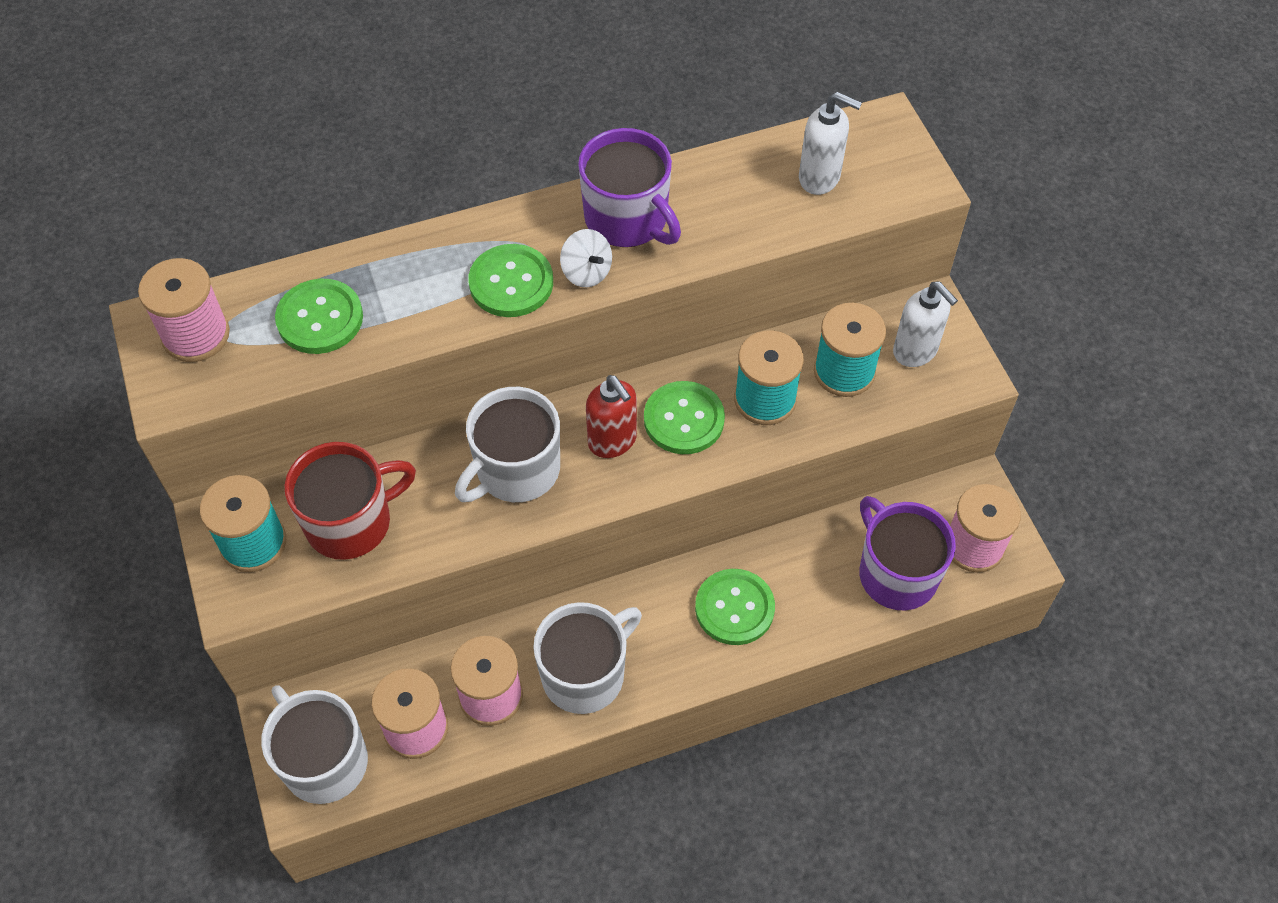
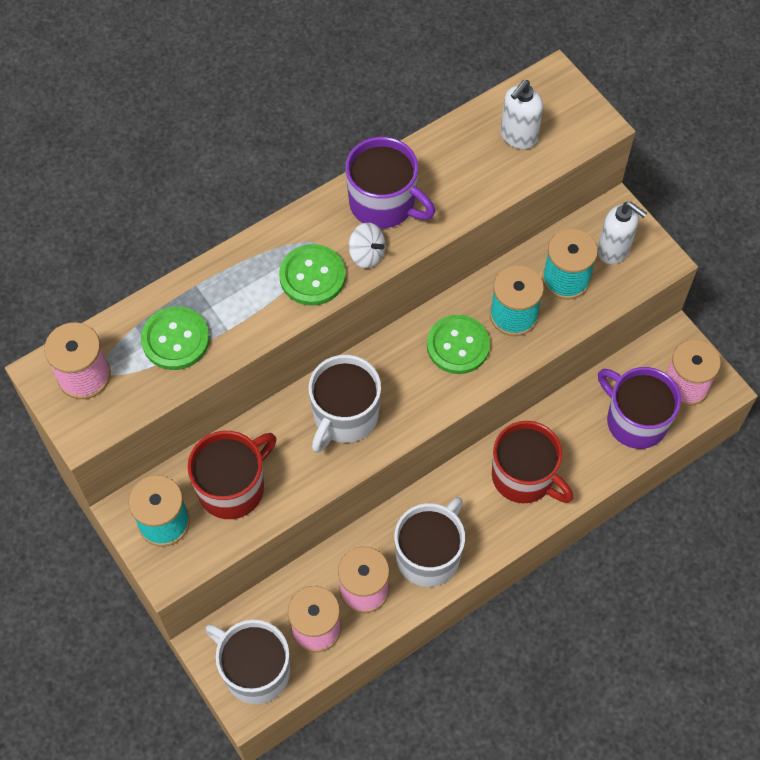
camera: 15 degrees left, 5 degrees up
(612, 441) = (410, 375): red soap dispenser -> none
(734, 608) = (524, 477): green button -> red mug
(820, 178) = (518, 136): white soap dispenser -> white soap dispenser turned 120 degrees clockwise

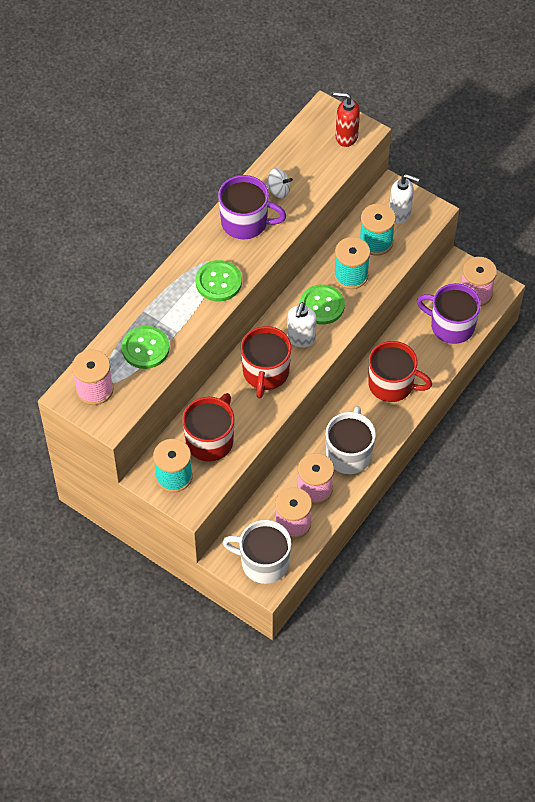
camera: 20 degrees left, 5 degrees down
(344, 416) = (265, 373): white mug -> red mug
(367, 254) = (248, 257): white spinning top -> white spinning top (278, 190)
(518, 136) = (316, 154): white soap dispenser -> white soap dispenser (301, 339)
(568, 124) = (346, 137): none -> red soap dispenser

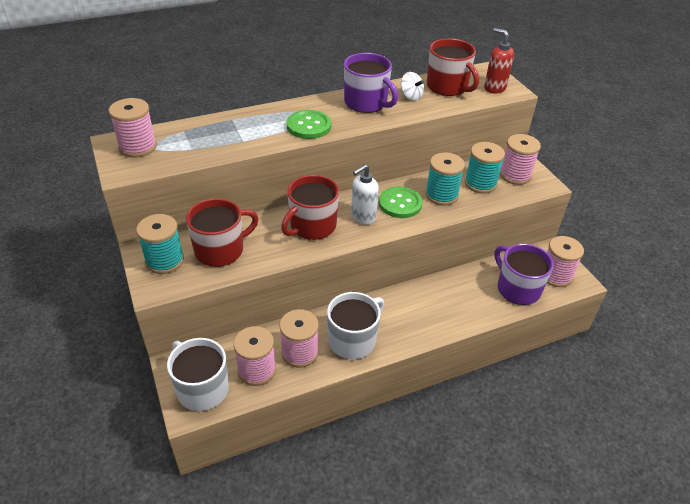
camera: 30 degrees right, 15 degrees down
(145, 348) = (206, 140): green button -> none
(392, 384) = (432, 306): red mug -> red mug (447, 87)
(400, 214) = (515, 175): white soap dispenser -> pink spool

